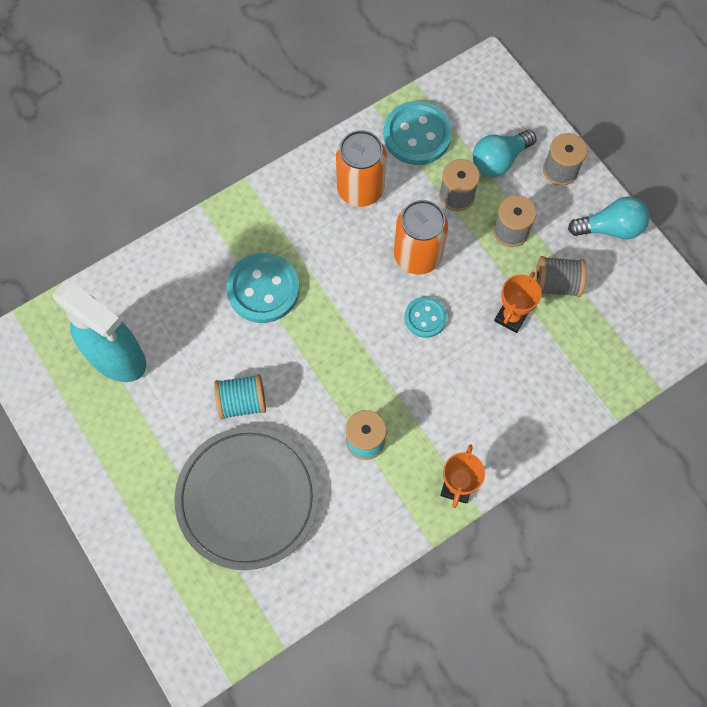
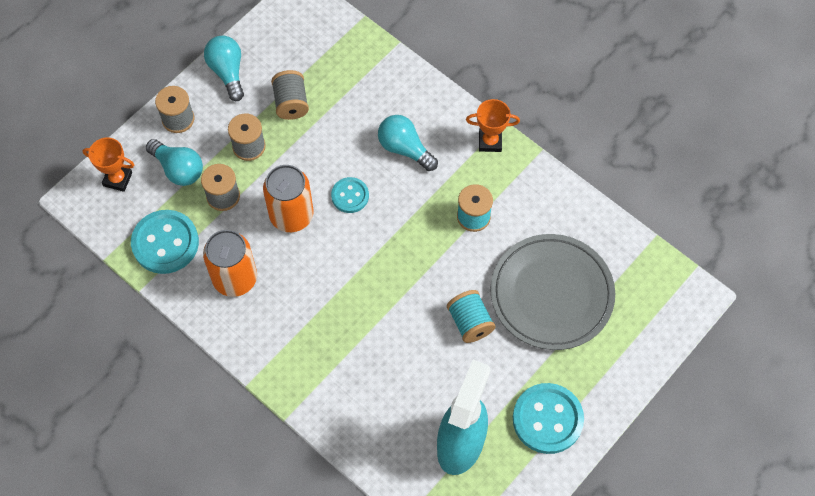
camera: 105 degrees left, 5 degrees down
(263, 289) = (358, 335): turquoise button -> turquoise button (547, 419)
(470, 389) = (405, 148): none -> turquoise light bulb
(511, 317) = (331, 131): orange trophy -> orange trophy (117, 179)

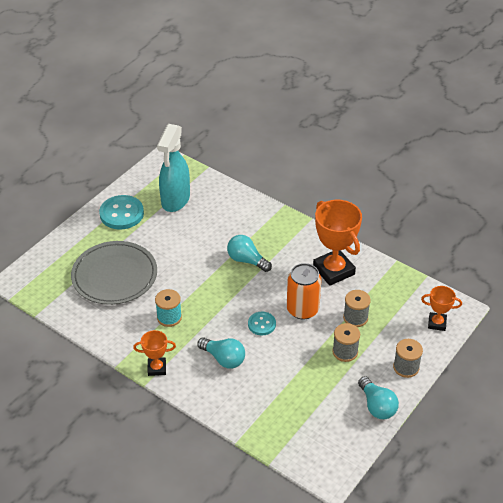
camera: 175 degrees right, 20 degrees down
(165, 243) = (388, 287): turquoise button -> none
(178, 169) = (394, 333): turquoise light bulb -> turquoise light bulb (246, 260)
(235, 278) = (333, 270): orange can -> orange trophy
(291, 103) = (319, 385): grey spool -> none
(470, 322) = (171, 257): turquoise spool -> none

